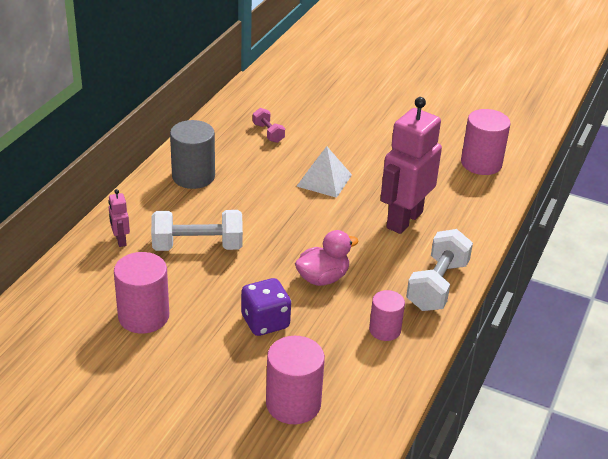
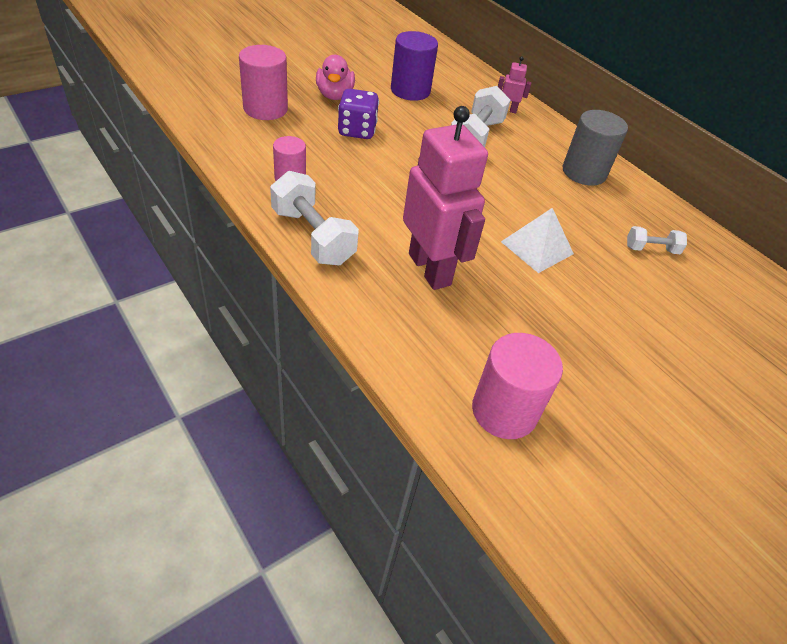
camera: 115 degrees right, 10 degrees up
(143, 316) = (410, 90): pink cylinder -> purple cylinder
(268, 133) = (651, 249): pink dumbbell -> white dumbbell
(322, 278) = (383, 178): pink duck -> pink duck (334, 95)

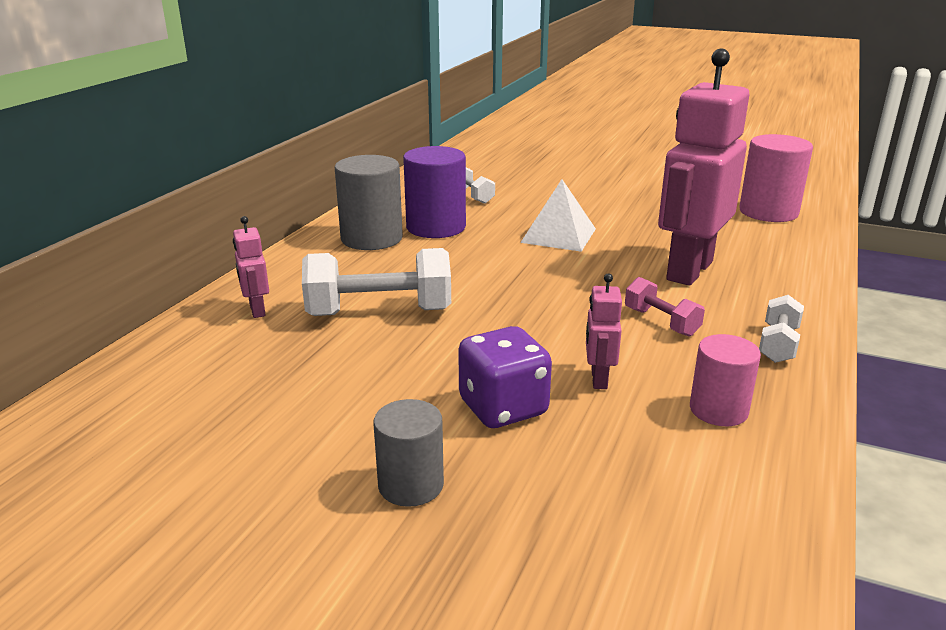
camera: 115 degrees left, 20 degrees down
(265, 109) = (585, 547): pink cylinder -> none
(313, 236) = (778, 344): white dumbbell -> white dumbbell, size x0.54
(334, 95) = (411, 485): pink duck -> grey cylinder
(350, 163) = (598, 379): none -> pink robot
(378, 213) = (661, 322): none -> pink dumbbell
(410, 90) = (285, 409): purple cylinder -> purple cylinder (436, 227)

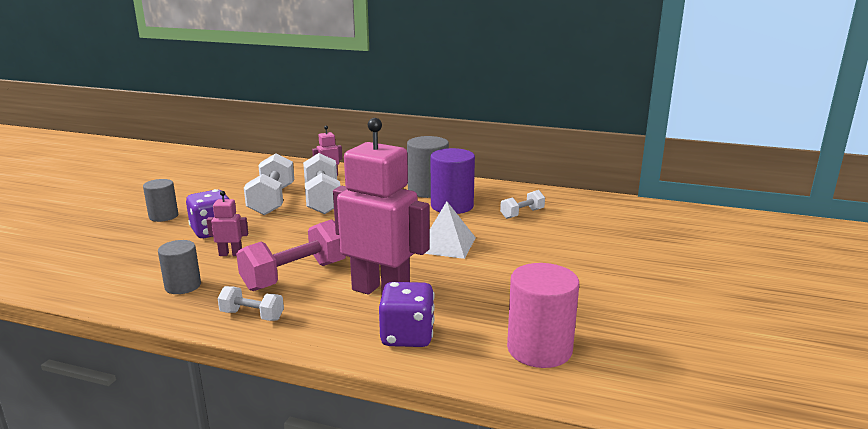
camera: 85 degrees right, 5 degrees down
(364, 359) = (272, 200): none -> white dumbbell
(661, 322) = (295, 276): pink dumbbell -> pink dumbbell, size x1.86
(718, 410) = (183, 286): pink cylinder -> grey cylinder
(777, 259) = (407, 336): none -> purple dice

